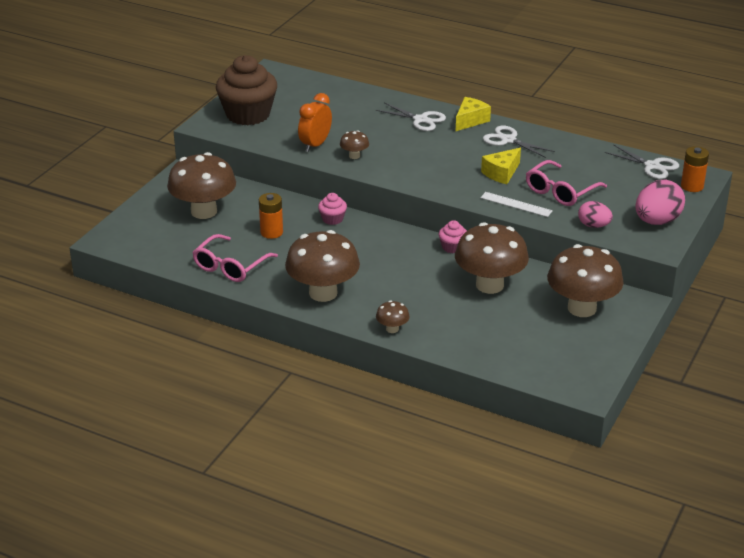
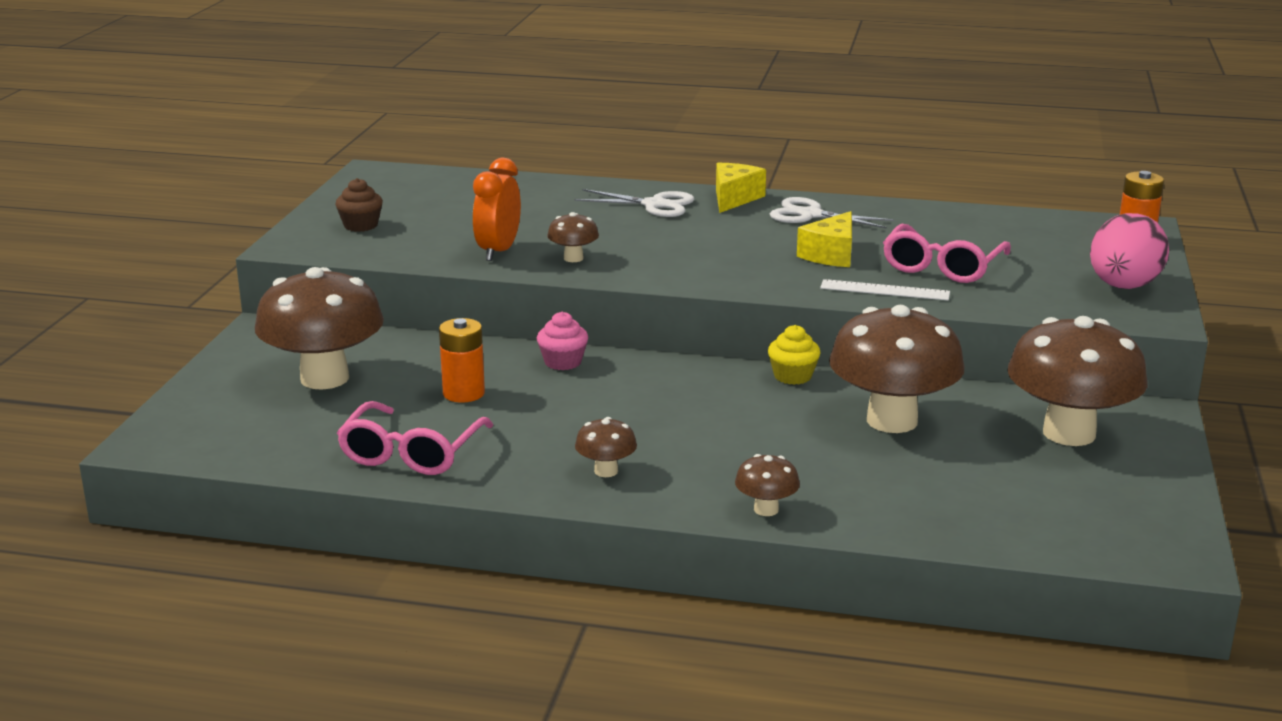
camera: 15 degrees left, 10 degrees down
(248, 114) = (361, 225): brown cupcake -> brown cupcake, size x0.44
(323, 293) = (606, 471): brown mushroom -> brown mushroom, size x0.44
(452, 247) = (792, 376): pink cupcake -> yellow cupcake
(593, 225) = (1030, 303): pink egg -> none
(652, 166) = (1055, 222): white scissors -> none

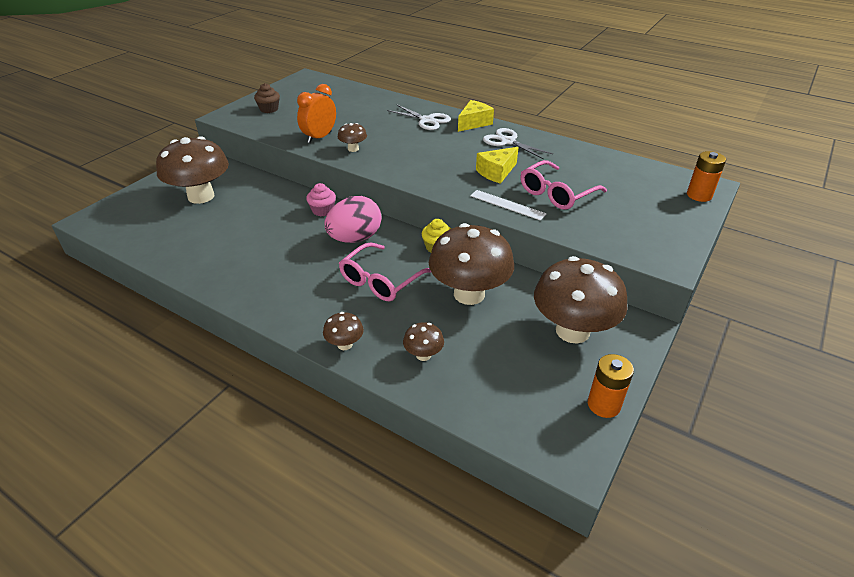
camera: 20 degrees right, 15 degrees up
(411, 453) = (198, 255): pink glasses -> pink glasses (381, 280)
(463, 393) = (257, 221): orange battery -> orange battery (603, 405)
(606, 471) = (282, 292): brown mushroom -> brown mushroom (423, 355)
(1123, 286) = (663, 232): pink egg -> pink egg (355, 238)

